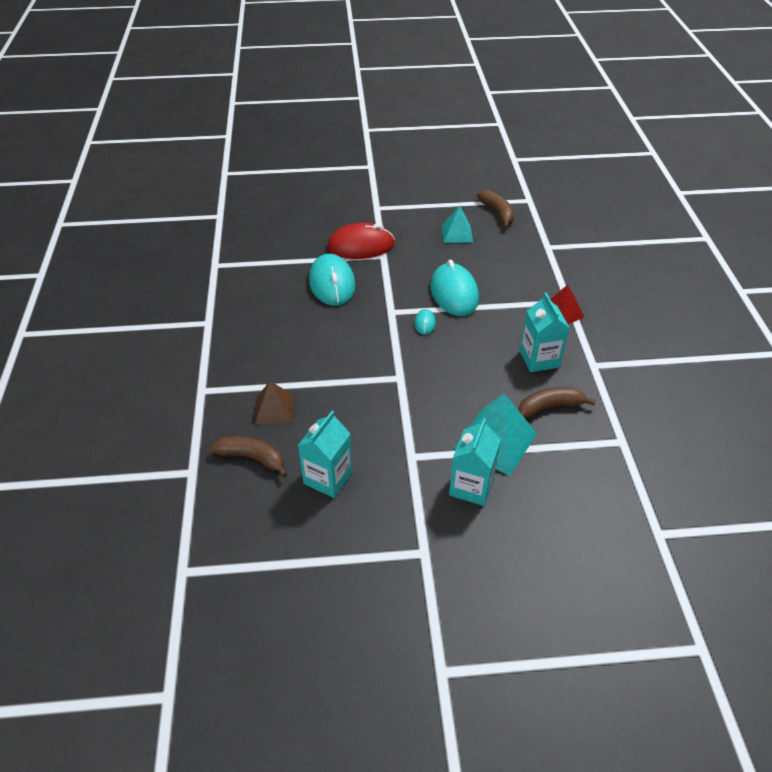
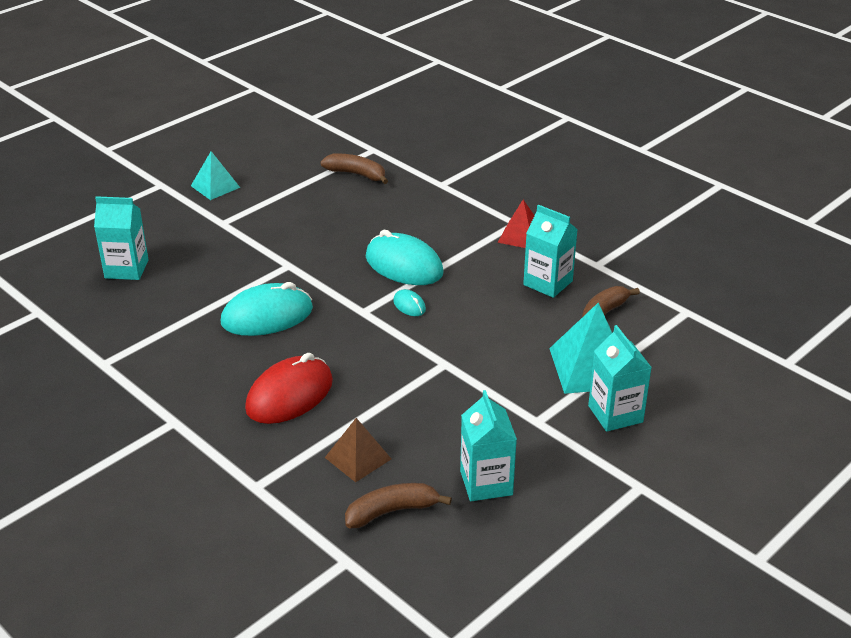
camera: 40 degrees left, 10 degrees down
(291, 212) = (126, 269): none -> turquoise carton
(332, 283) = (267, 316): turquoise mouse -> turquoise mouse turned 60 degrees counterclockwise
(361, 246) = (252, 267): red mouse -> red mouse (290, 395)
(457, 233) = (340, 210): turquoise pyramid -> turquoise pyramid (215, 186)

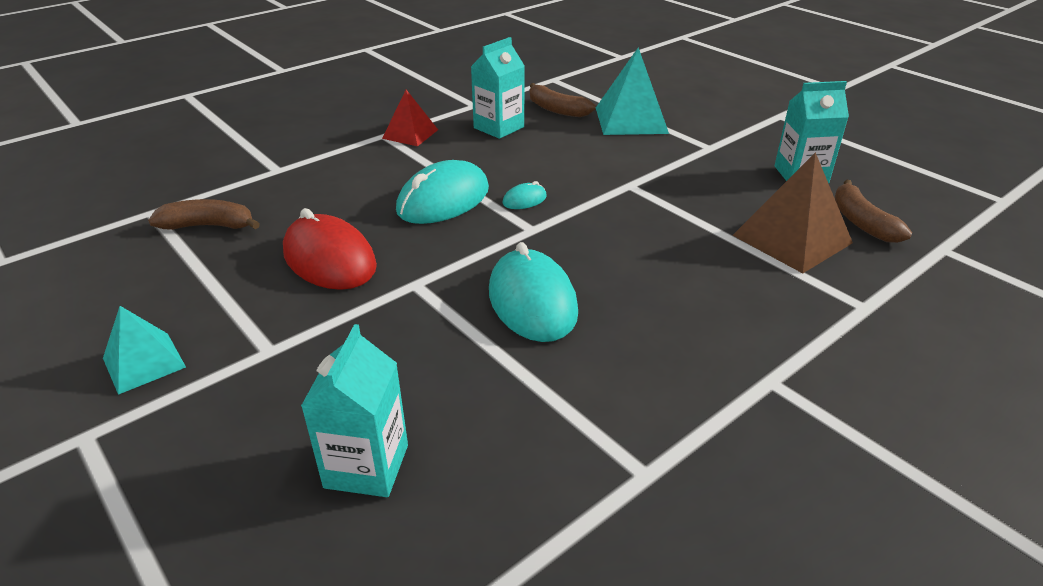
camera: 85 degrees left, 0 degrees up
(290, 395) = (696, 282): red mouse -> red mouse (329, 259)
(357, 174) = (209, 226): brown banana -> brown banana turned 60 degrees clockwise
(358, 458) = (792, 239): brown pyramid -> brown pyramid, size x1.62
(615, 414) = (693, 116): turquoise carton -> none

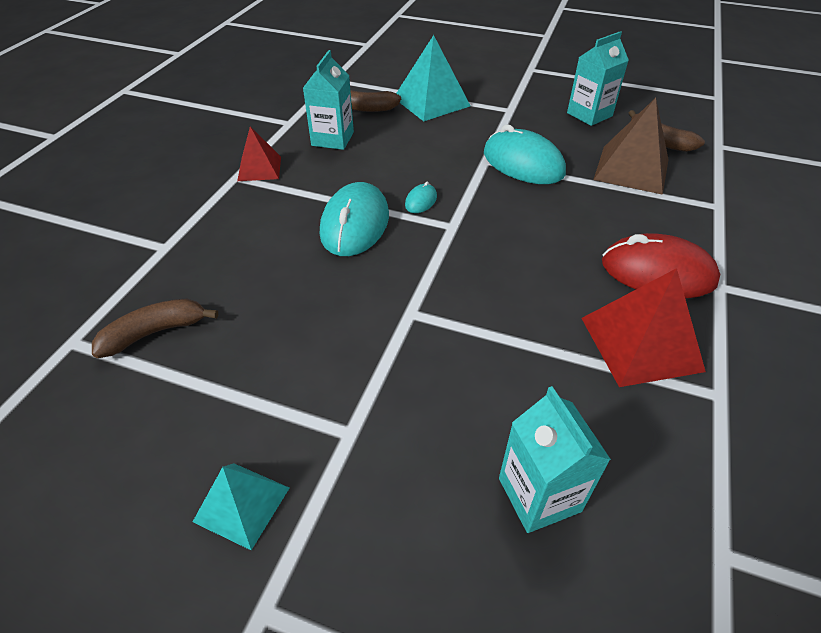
camera: 30 degrees left, 10 degrees up
(329, 259) = (313, 320): red mouse -> red mouse (657, 272)
(532, 301) = (515, 290): turquoise mouse -> turquoise mouse (523, 163)
(610, 394) = (640, 343): none -> red pyramid

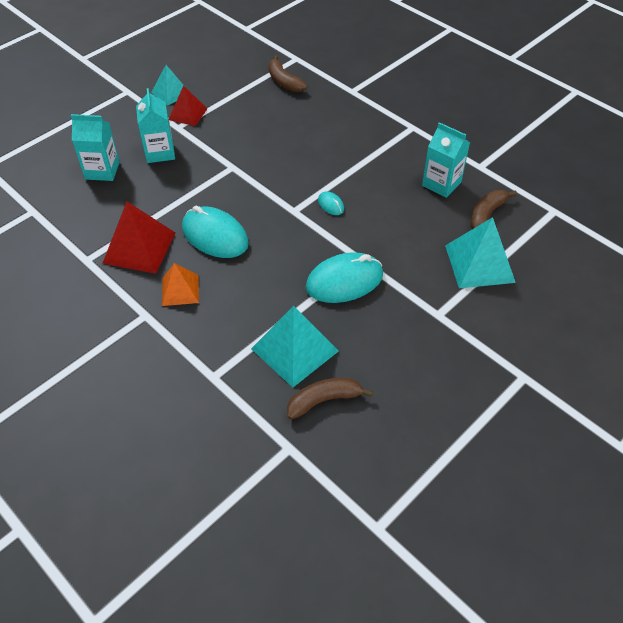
camera: 115 degrees right, 5 degrees up
(155, 332) = (284, 81): brown banana -> brown banana turned 150 degrees clockwise
(259, 168) = (418, 139): red pyramid -> red pyramid (188, 114)
(355, 224) = (325, 167): turquoise mouse -> turquoise mouse (215, 236)
(589, 114) = (399, 373): turquoise carton -> turquoise carton (160, 152)
(631, 169) = (295, 349): brown pyramid -> turquoise pyramid
(657, 272) = (180, 290): red mouse -> orange pyramid

